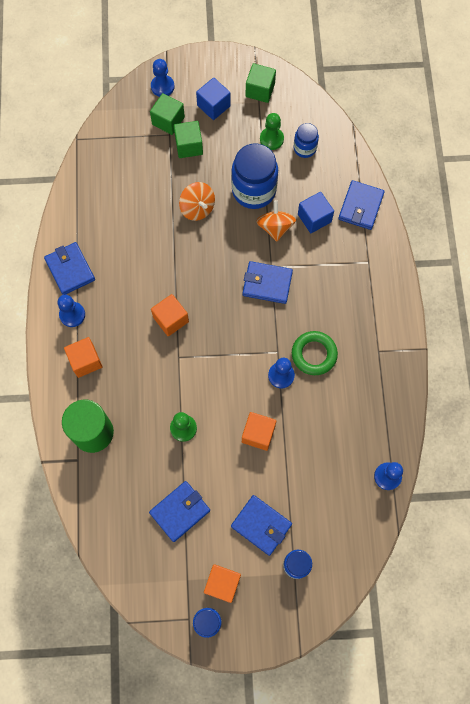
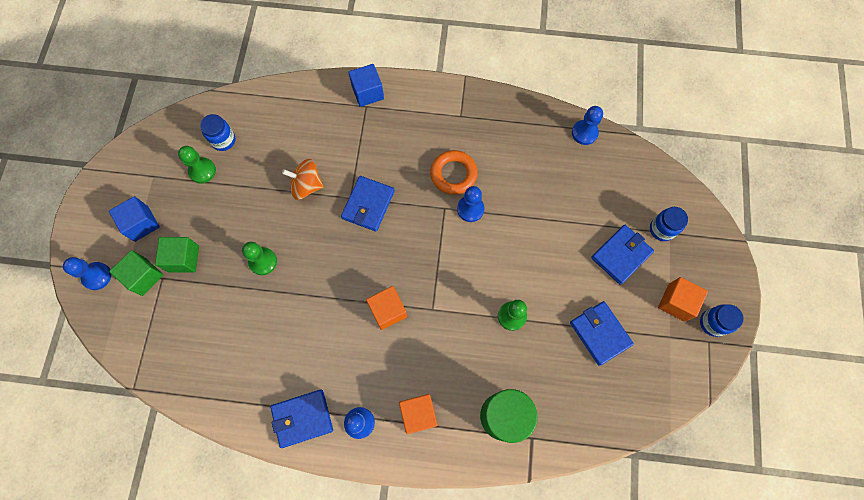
camera: 80 degrees left, 0 degrees up
(197, 208) = (263, 261): orange spinning top -> green pawn
(254, 190) = (258, 199): blue jar -> none
(258, 434) = (528, 242): orange cube -> none
(260, 90) = (139, 172): green cube -> none
(314, 218) = (306, 146): blue cube -> blue cube (368, 92)
(314, 354) = (453, 174): green ring -> orange ring
(360, 206) = (304, 101): blue wallet -> none

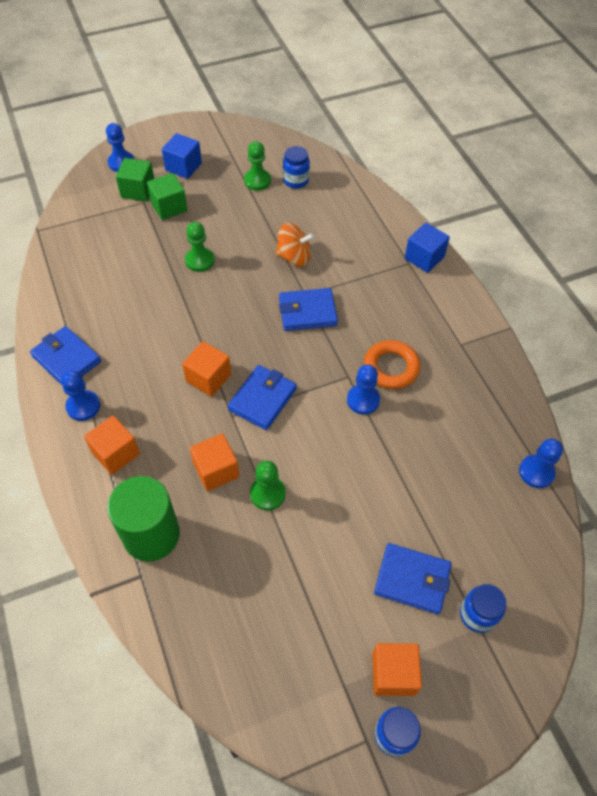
camera: 60 degrees right, 15 degrees down
(306, 186) = (294, 257): orange spinning top -> orange spinning top turned 120 degrees clockwise
(473, 344) = (216, 470): none -> orange cube
(600, 333) = (301, 597): blue wallet -> blue wallet (262, 399)

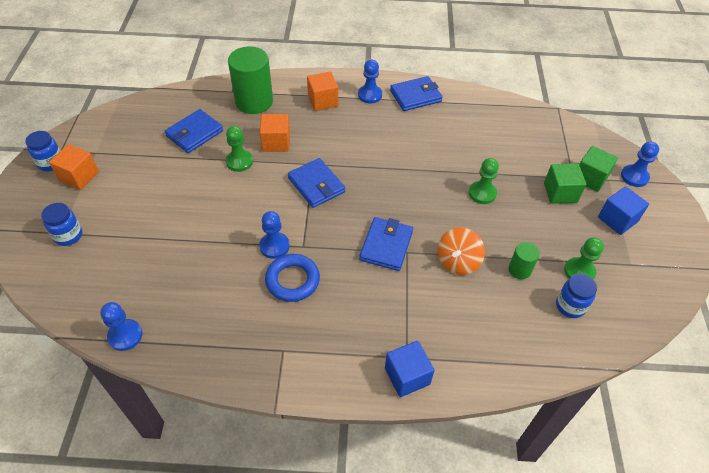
camera: 115 degrees right, 5 degrees down
(208, 378) = (355, 161): orange cube -> none
(278, 216) = (519, 270): none -> green cylinder
(391, 367) = (292, 280): orange ring -> blue ring
(412, 580) = (120, 211): blue wallet -> blue wallet (194, 133)

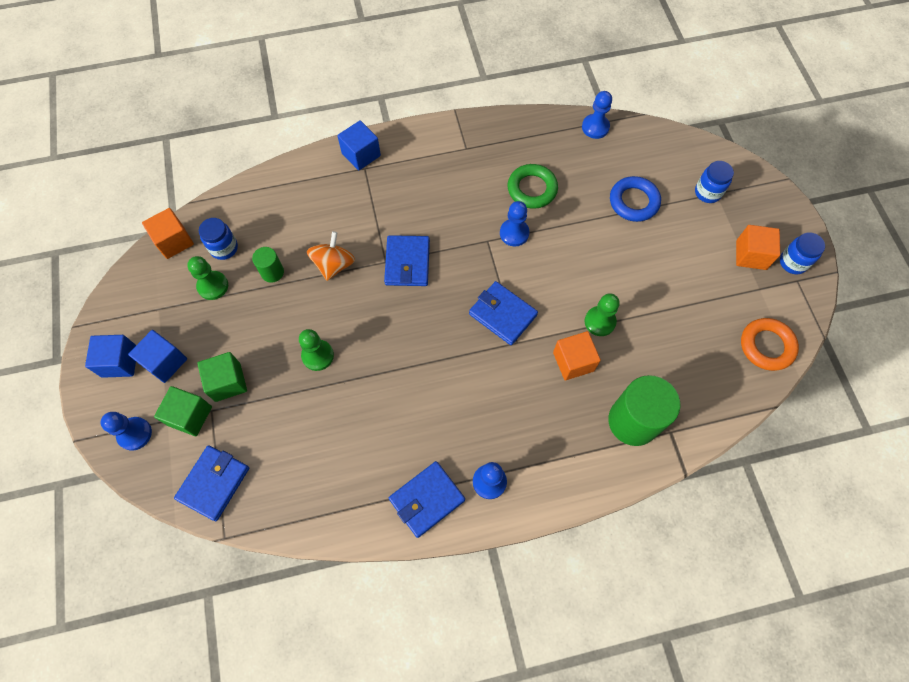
camera: 165 degrees right, 15 degrees up
(125, 118) = (766, 346): none -> orange ring
(194, 133) = (673, 347): blue wallet -> blue wallet (214, 483)
(234, 284) = (532, 189): none -> green ring
(292, 280) = (483, 205): blue ring -> blue ring (633, 202)
(323, 101) = (547, 450): orange cube -> orange cube (174, 241)
(659, 229) = (120, 362): none -> blue cube

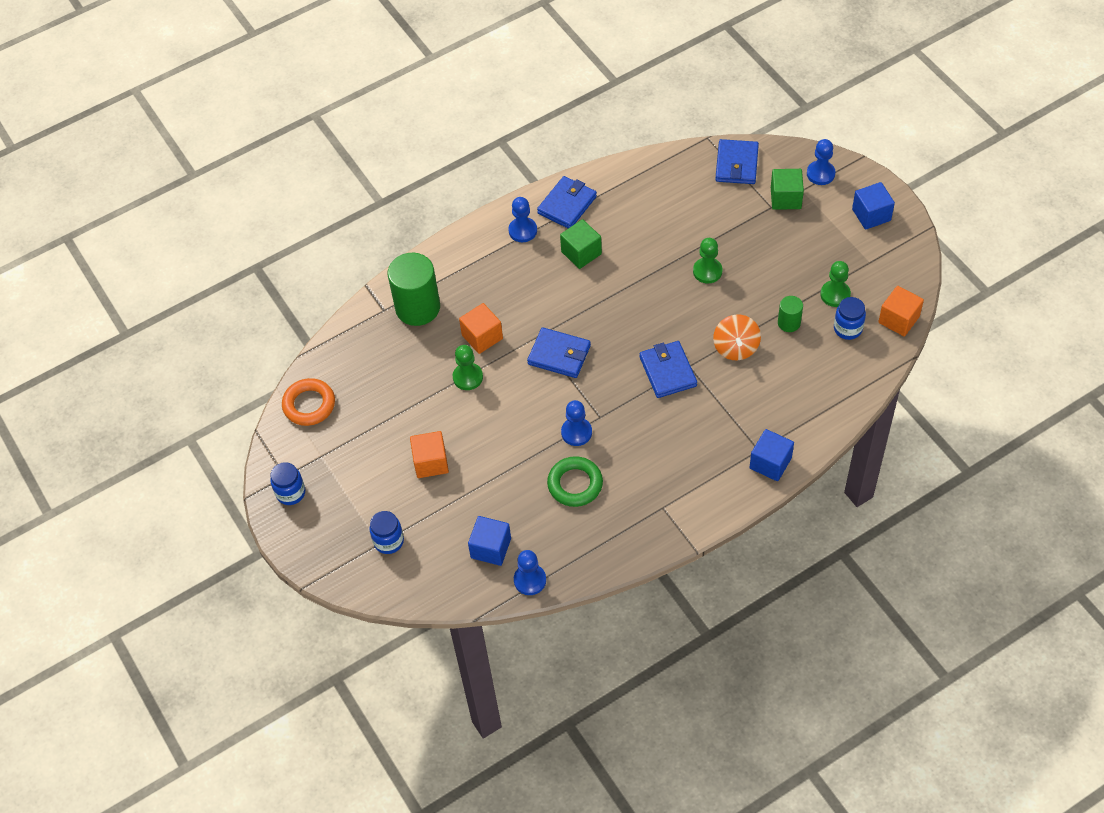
camera: 165 degrees right, 10 degrees down
(165, 362) = (833, 226): blue cube -> blue cube (491, 548)
(228, 382) = (771, 229): green cube -> green cube (581, 253)
(633, 202) = (465, 505): blue ring -> none
(751, 255) = (334, 487): orange cube -> orange cube (431, 462)

